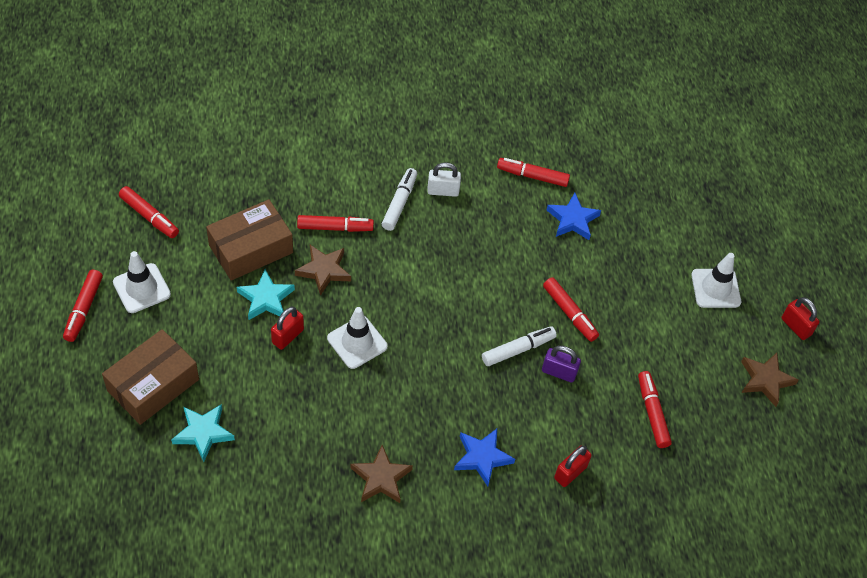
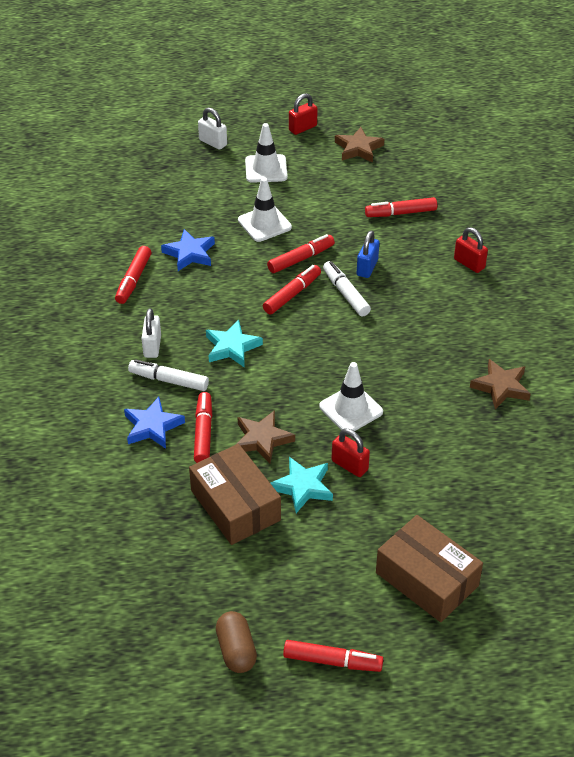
camera: 85 degrees left, 10 degrees down
(106, 246) = (236, 650): none -> brown capsule
(141, 288) = (297, 605): white traffic cone -> white traffic cone (264, 224)
(149, 217) = (190, 609): red marker -> red marker (292, 294)
(203, 433) = (478, 528): turquoise star -> turquoise star (232, 347)
(482, 457) = (465, 318): blue star -> blue star (152, 426)
(559, 372) = (367, 268): purple padlock -> blue padlock
(755, 241) = (213, 142): none -> white padlock

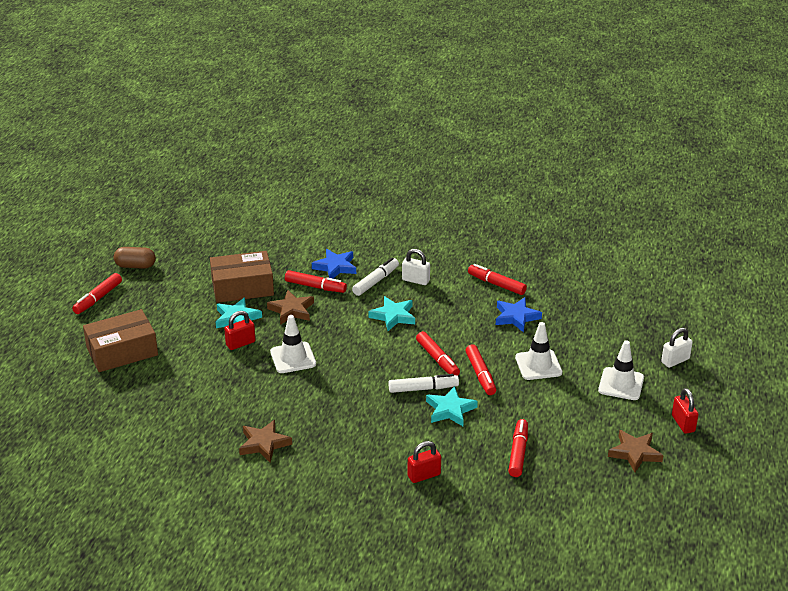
camera: 110 degrees right, 10 degrees down
(367, 268) = (450, 410): blue padlock -> turquoise star

